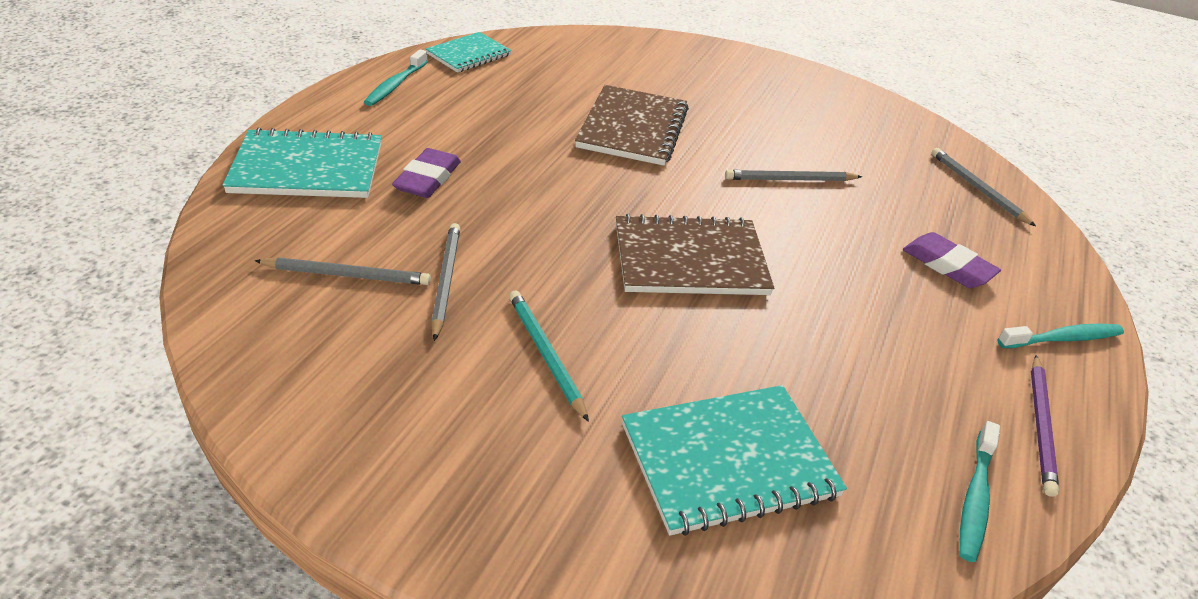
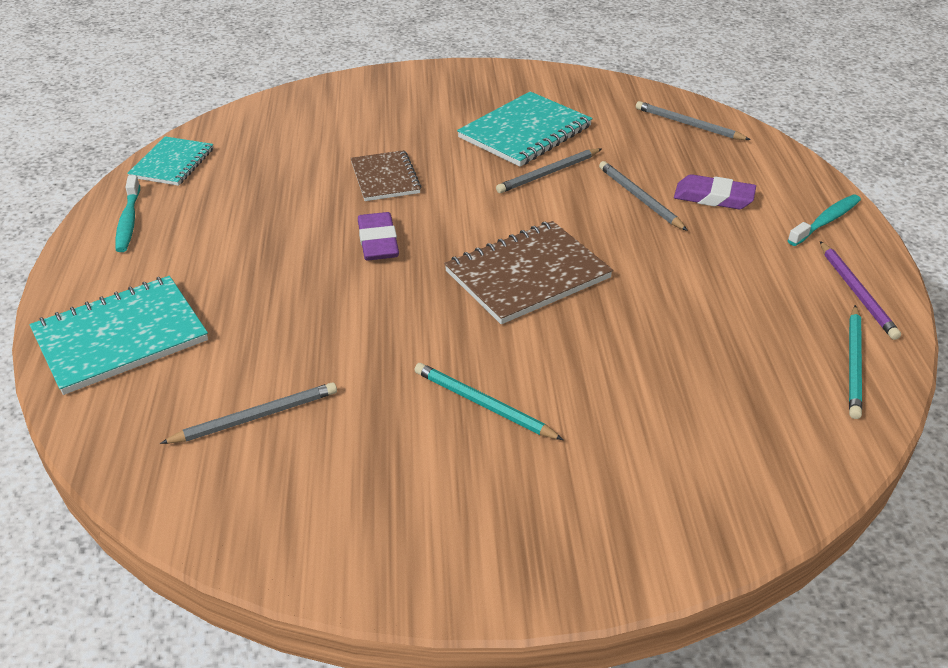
camera: 25 degrees left, 0 degrees up
(427, 178) = (245, 299): purple eraser -> purple eraser (378, 241)
(445, 281) = (347, 382): grey pencil -> grey pencil (639, 198)
(632, 128) = (385, 178): brown notebook -> brown notebook, size x0.63
(728, 461) = (682, 419): turquoise notebook -> turquoise notebook (525, 132)
(975, 498) = (854, 364): turquoise toothbrush -> turquoise pencil

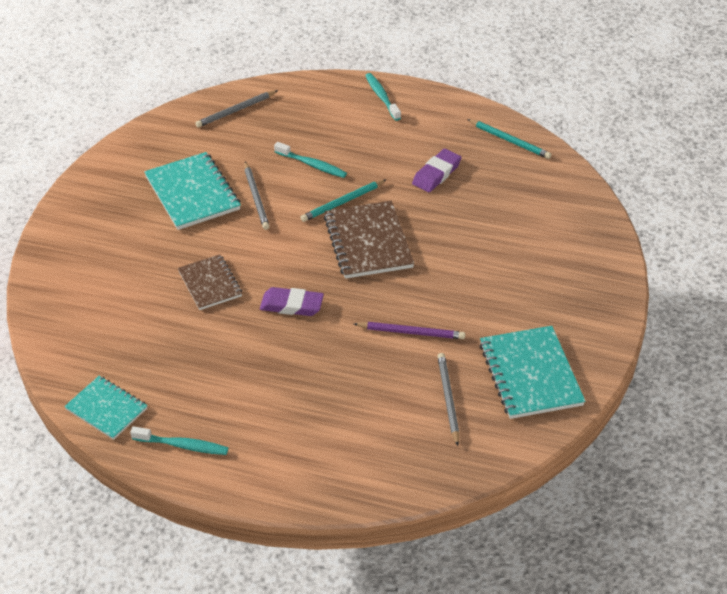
camera: 70 degrees left, 5 degrees up
(120, 337) = (334, 461): turquoise notebook -> turquoise notebook (530, 374)
(385, 178) = (210, 284): brown notebook -> brown notebook turned 60 degrees clockwise
(483, 404) = (480, 294): turquoise pencil -> turquoise pencil (342, 202)
(639, 198) = (312, 165): grey pencil -> turquoise toothbrush
(713, 197) = (330, 132): purple eraser -> purple eraser (436, 174)
(857, 292) = (453, 114): purple pencil -> purple pencil (411, 332)

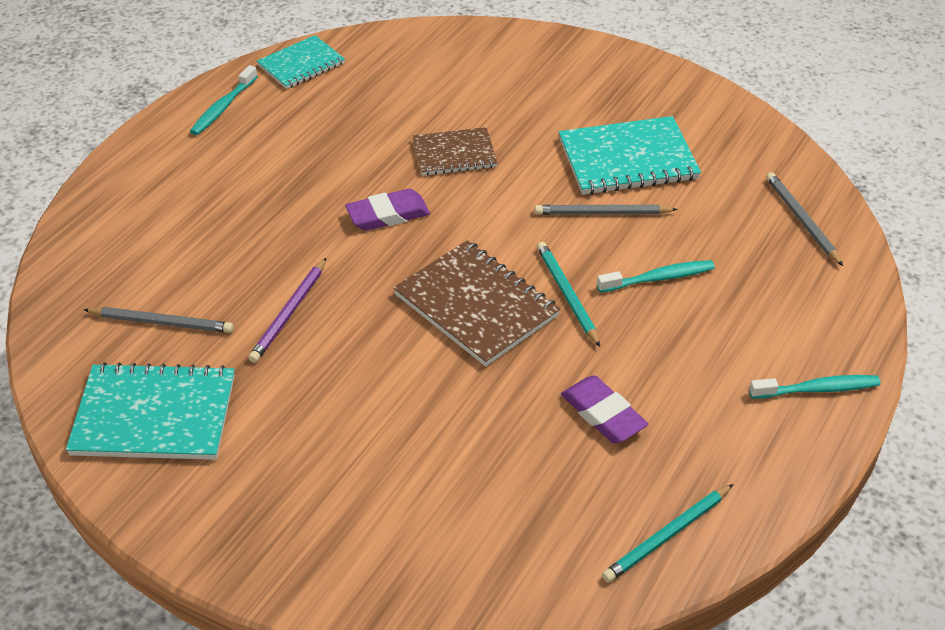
camera: 105 degrees right, 0 degrees up
(291, 305) = (388, 214): purple eraser -> purple eraser turned 45 degrees clockwise
(312, 165) = (659, 278): turquoise toothbrush -> turquoise toothbrush turned 150 degrees counterclockwise
(368, 242) = (476, 305): brown notebook -> brown notebook turned 45 degrees clockwise

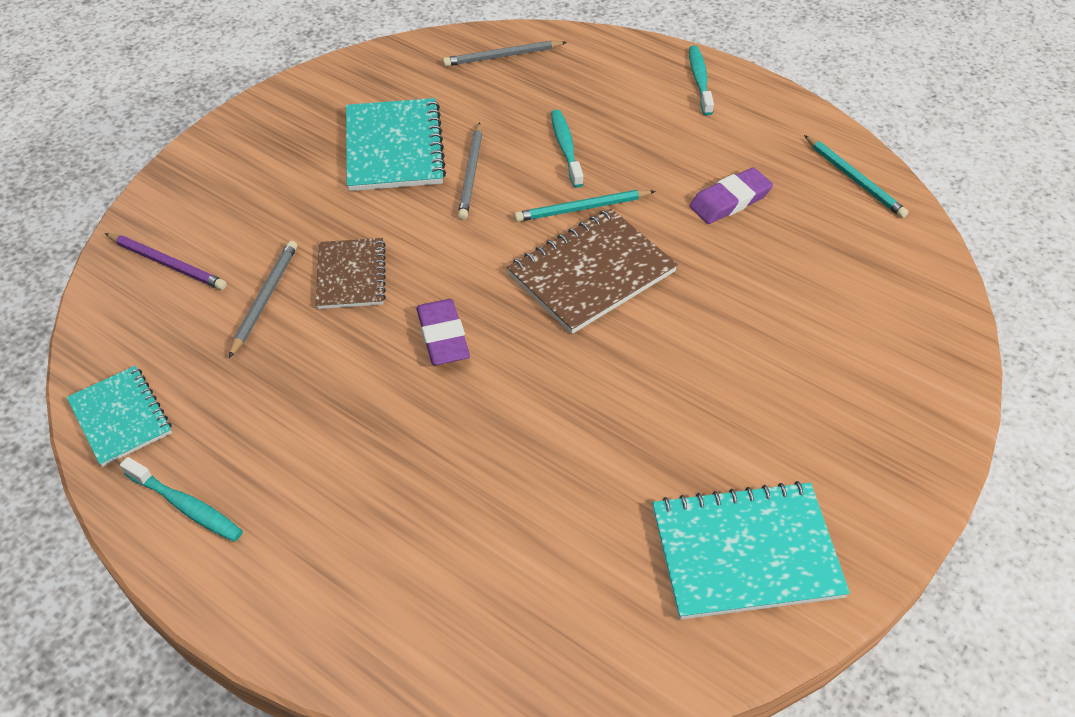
camera: 85 degrees left, 5 degrees up
(154, 415) = (745, 552): turquoise notebook -> turquoise notebook turned 75 degrees clockwise
(162, 322) = (599, 554): grey pencil -> grey pencil (265, 299)
(289, 313) = (592, 427): purple pencil -> purple pencil (167, 263)

